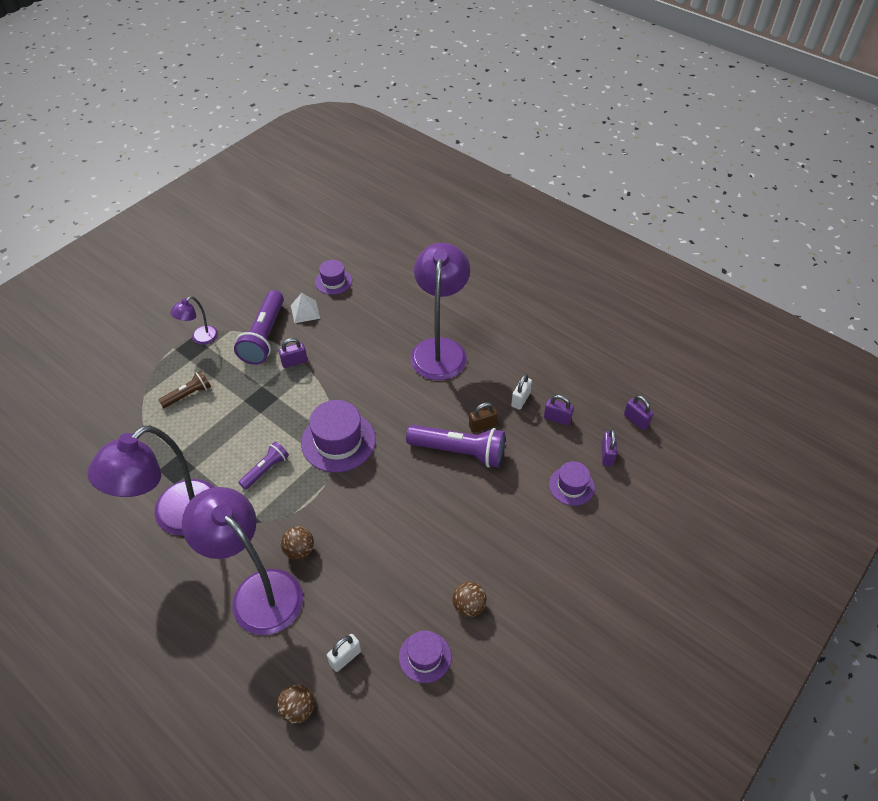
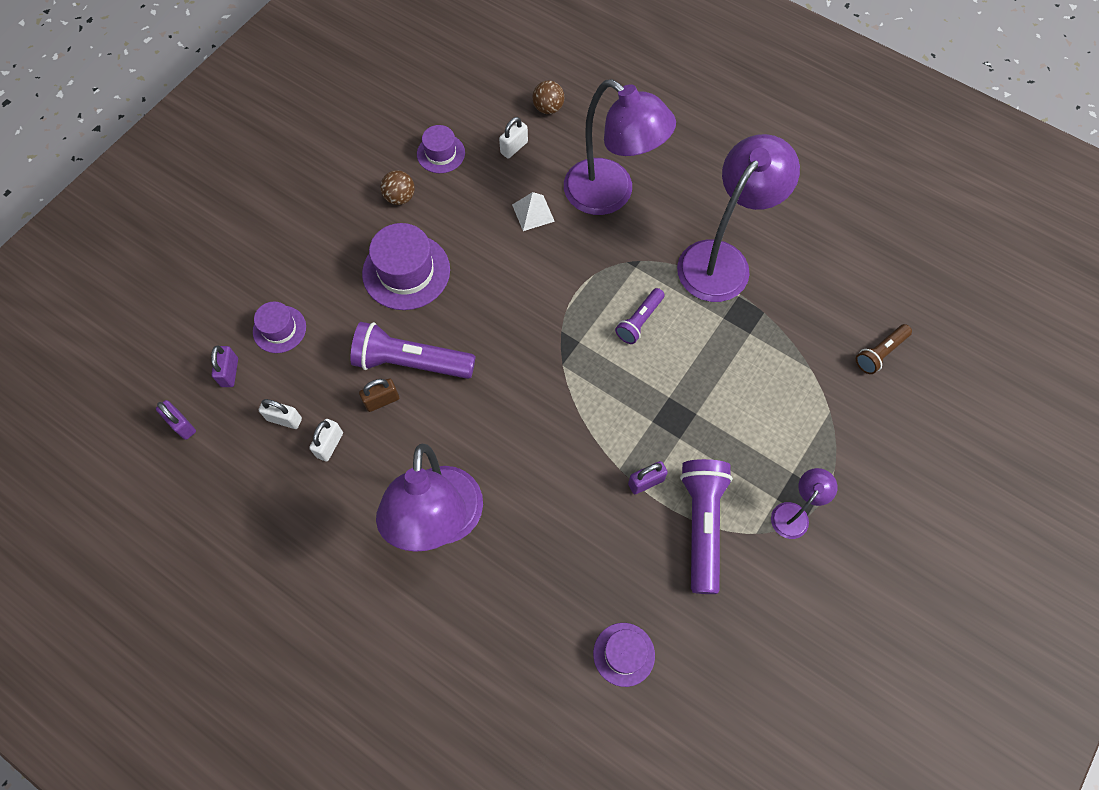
camera: 175 degrees right, 15 degrees up
(188, 395) = (772, 416): brown flashlight -> brown flashlight (880, 353)
(299, 550) = (578, 236): brown ball -> none
(305, 311) = (654, 581): white pyramid -> white pyramid (533, 212)
(338, 441) = (561, 365): purple hat -> purple hat (406, 271)
(557, 418) = (284, 419): purple padlock -> white padlock

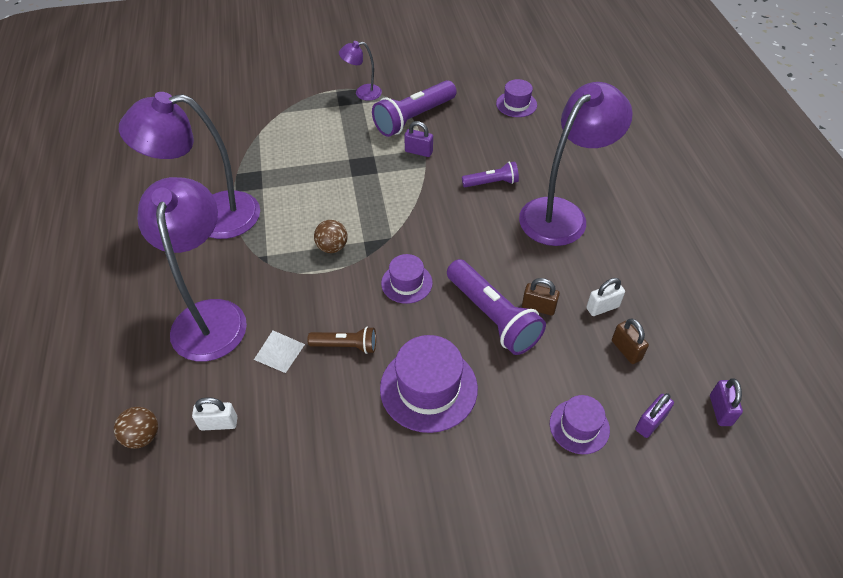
camera: 135 degrees left, 15 degrees down
(284, 419) = (626, 350): white padlock -> brown padlock
(400, 197) = (364, 464): brown ball -> brown ball (332, 247)
(441, 153) = (281, 478): purple hat -> purple hat (406, 283)
(639, 321) = (311, 223): purple flashlight -> purple flashlight (492, 183)
(880, 353) = (214, 114): brown flashlight -> brown flashlight (346, 346)

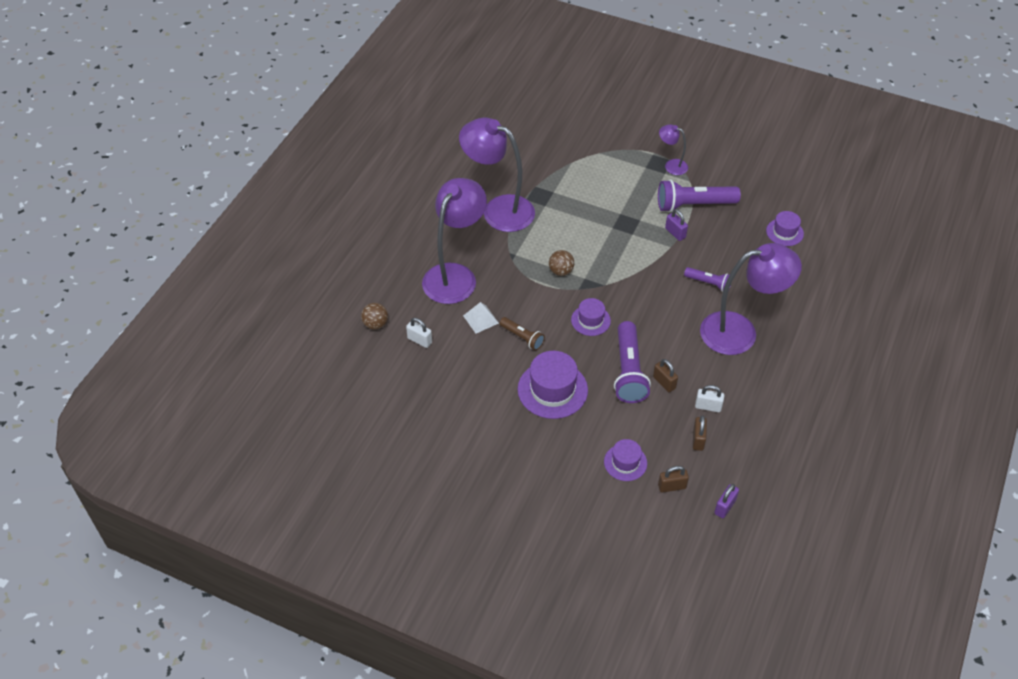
camera: 35 degrees right, 0 degrees up
(650, 423) = (672, 486): purple padlock -> brown padlock

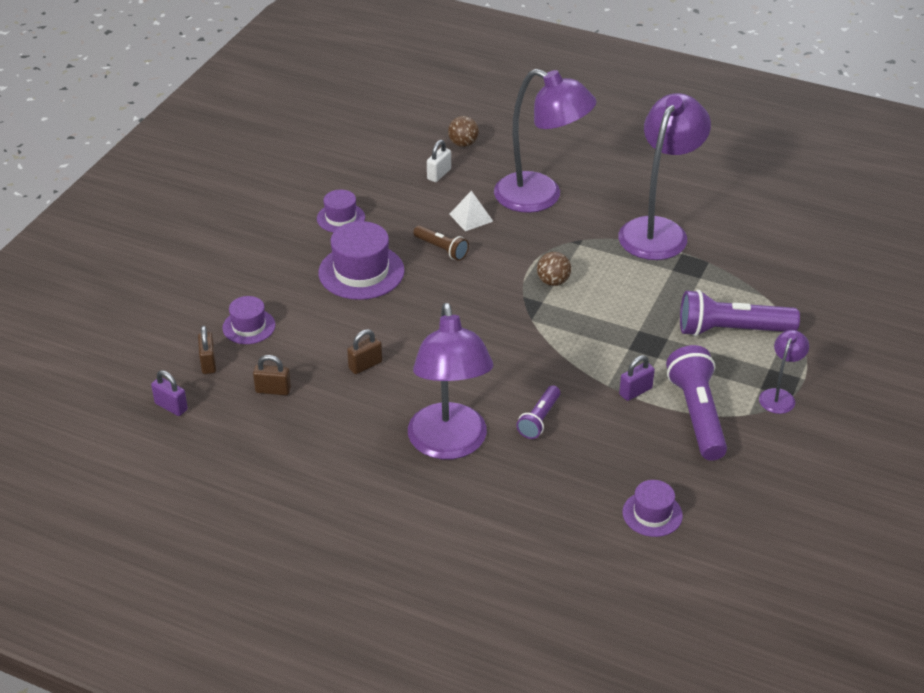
camera: 90 degrees right, 10 degrees down
(522, 338) = (442, 249): brown flashlight -> brown flashlight turned 90 degrees counterclockwise
(590, 320) = (470, 305): purple hat -> purple hat (341, 218)
(628, 371) = (385, 335): purple flashlight -> purple flashlight (731, 330)
(708, 406) = (323, 403): white padlock -> none

